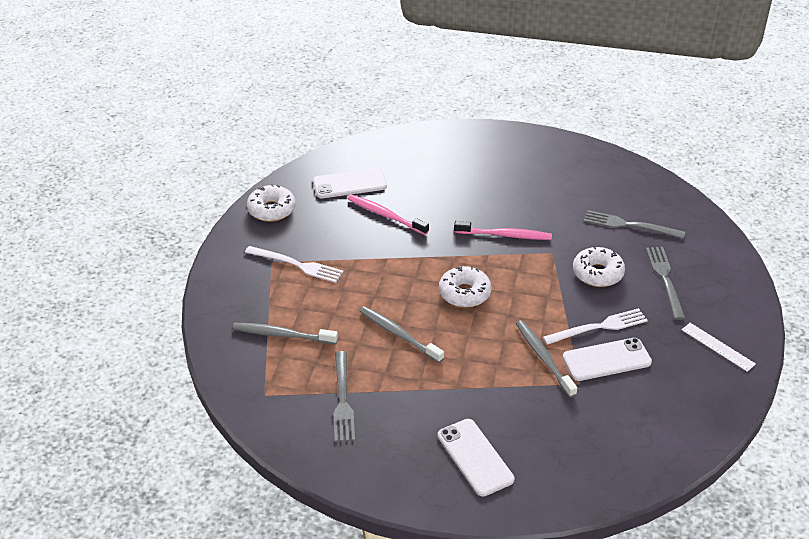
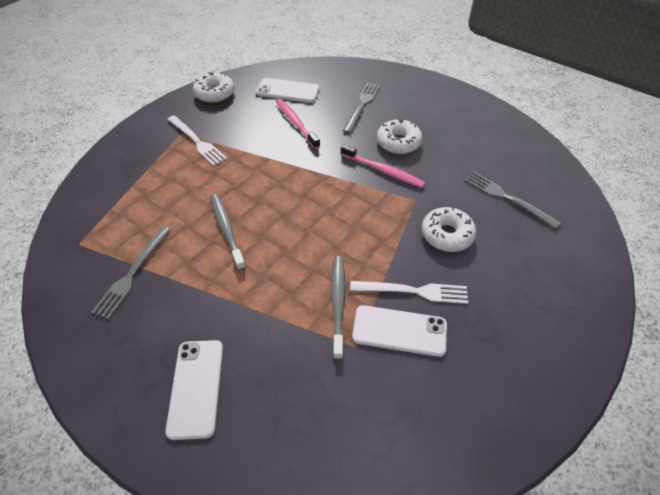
camera: 25 degrees right, 10 degrees up
(282, 335) = (137, 195): grey toothbrush -> none
(464, 293) = (310, 211): white donut -> white donut (398, 143)
(665, 279) = (512, 265): grey fork -> grey fork (362, 105)
(717, 347) = (531, 364): white ruler -> none

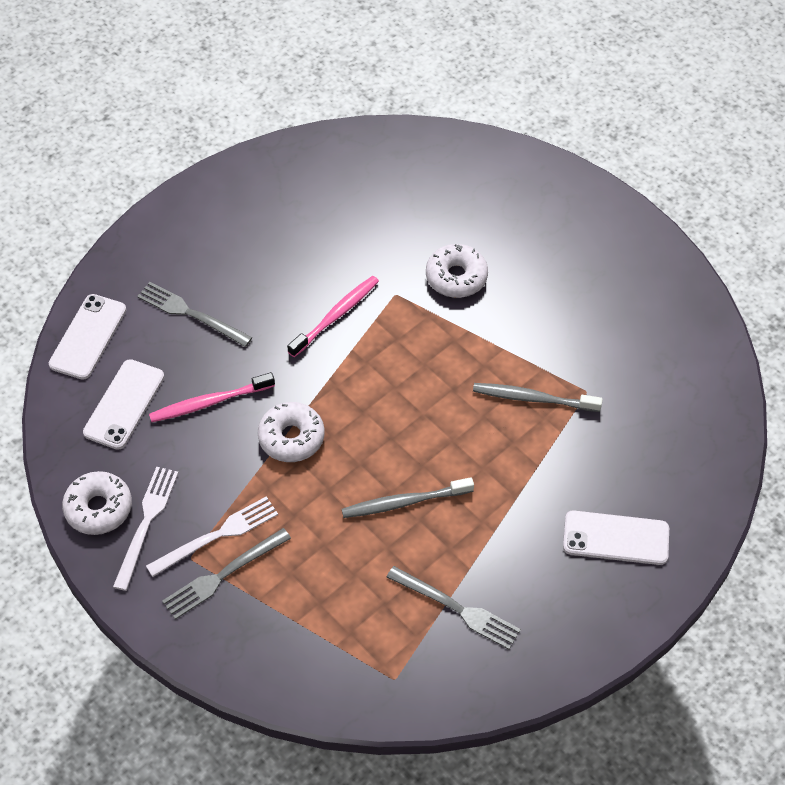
camera: 80 degrees left, 5 degrees up
(398, 143) = (285, 288): white donut -> white donut (291, 438)
(399, 331) = (574, 350): white phone -> white phone (88, 337)
(413, 291) = (528, 327): white fork -> white fork (146, 523)
(507, 198) = (411, 204): grey fork -> grey fork (223, 575)

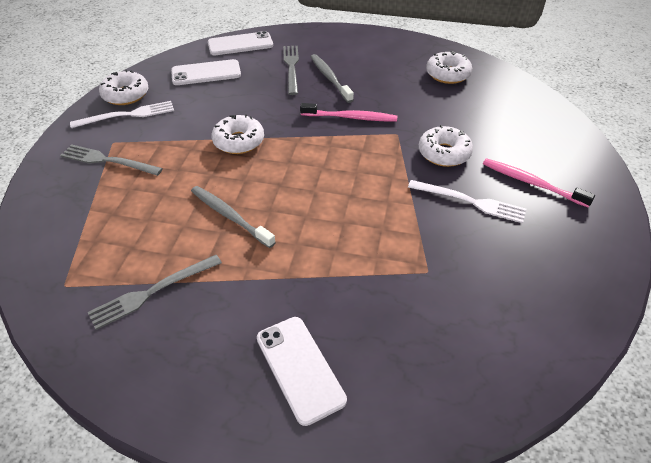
camera: 55 degrees right, 10 degrees down
(209, 402) = (235, 100): pink toothbrush -> pink toothbrush (531, 183)
(217, 536) = (137, 145): white fork -> white fork (470, 202)
(336, 182) = (447, 74): none -> white donut
(457, 609) = (152, 292): grey fork -> grey fork turned 60 degrees clockwise
(533, 398) = (387, 242): grey toothbrush -> grey toothbrush (330, 78)

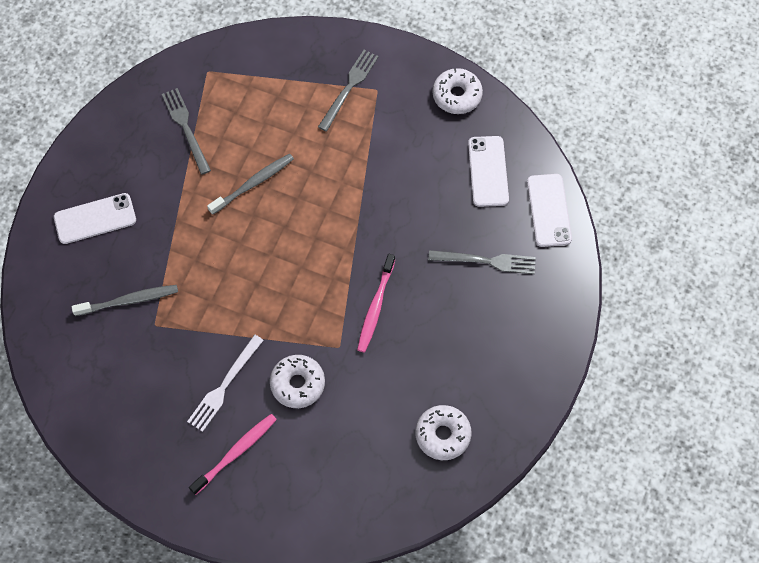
camera: 100 degrees right, 20 degrees up
(127, 115) = (419, 99): white fork -> none
(238, 141) = (356, 197): white donut -> none
(330, 78) = (456, 299): grey toothbrush -> grey toothbrush (129, 300)

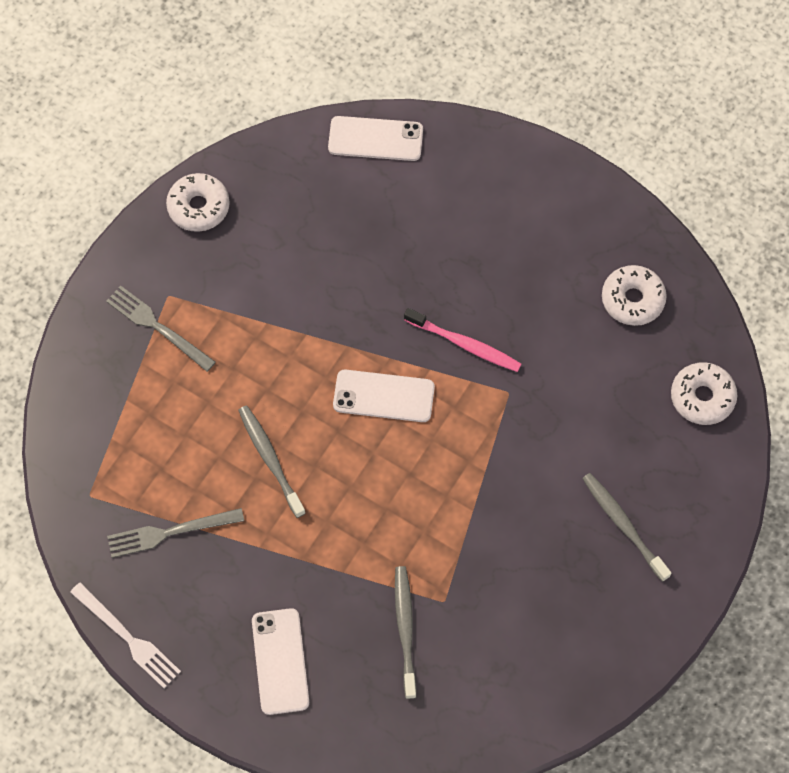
camera: 80 degrees left, 0 degrees up
(224, 385) = (537, 528): white fork -> white fork (127, 637)
(236, 452) = (623, 525): pink toothbrush -> grey toothbrush
(297, 384) = (548, 444): white donut -> white donut (702, 397)
(486, 261) = (428, 216): grey fork -> none
(488, 171) = (311, 192): white phone -> white phone (383, 396)

